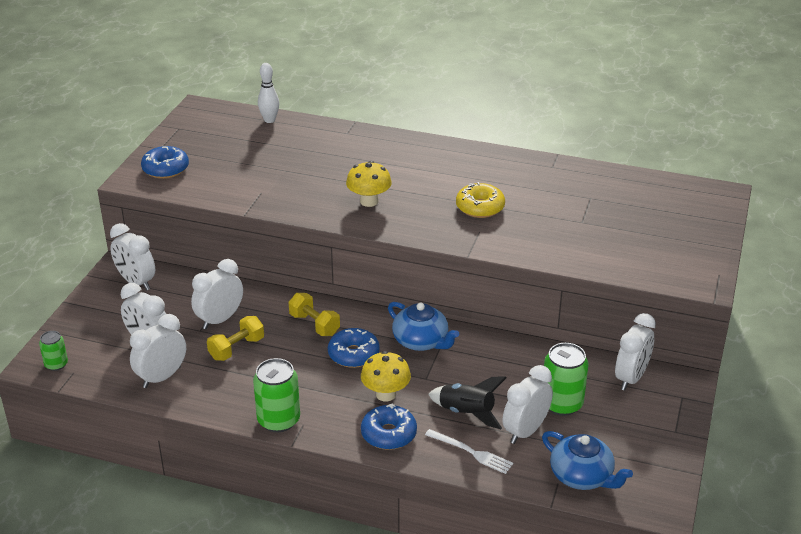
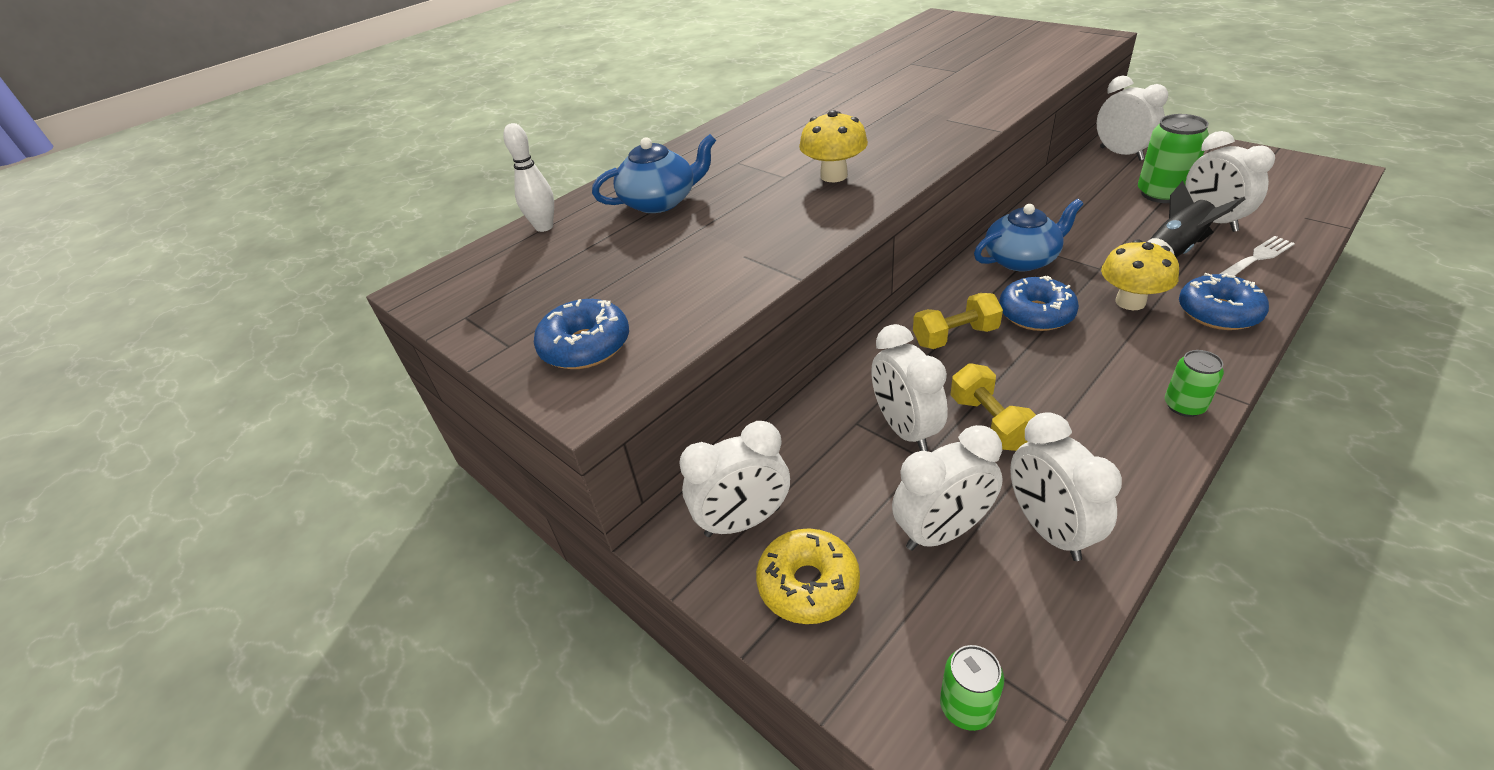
camera: 60 degrees left, 5 degrees up
(278, 420) = (1184, 406): green can -> green can, size x0.57
(480, 207) = (895, 113): yellow donut -> yellow donut (808, 584)
(582, 476) = (1292, 202): blue teapot -> blue teapot (660, 201)

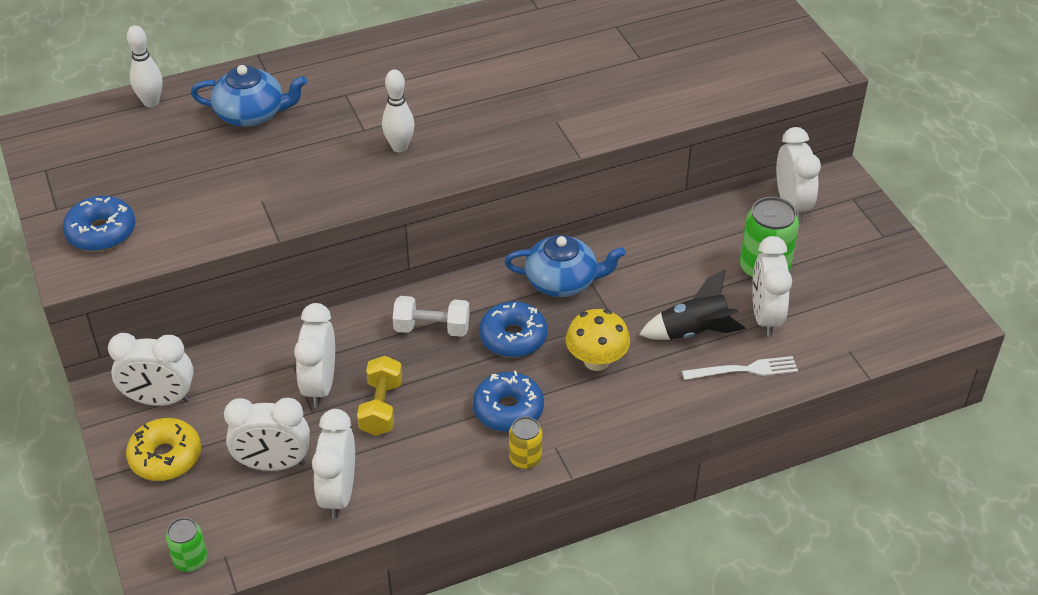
camera: 20 degrees right, 5 degrees up
(834, 176) = (399, 147): yellow mushroom -> white bowling pin
(955, 336) = (432, 328): yellow dumbbell -> white dumbbell
(1184, 406) = (525, 458): green can -> yellow can
(1218, 312) = (649, 401): blue donut -> blue donut (508, 409)

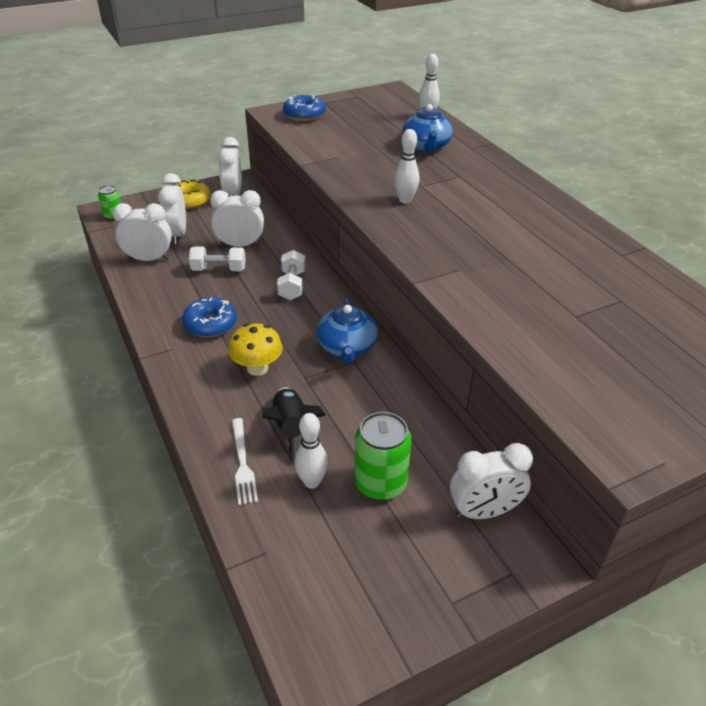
camera: 85 degrees right, 5 degrees down
(381, 407) = (219, 269): yellow dumbbell -> white dumbbell
(513, 337) = (283, 323): blue donut -> none
(525, 458) = (162, 334): yellow can -> none
(765, 317) = (312, 482): white clock -> white bowling pin

